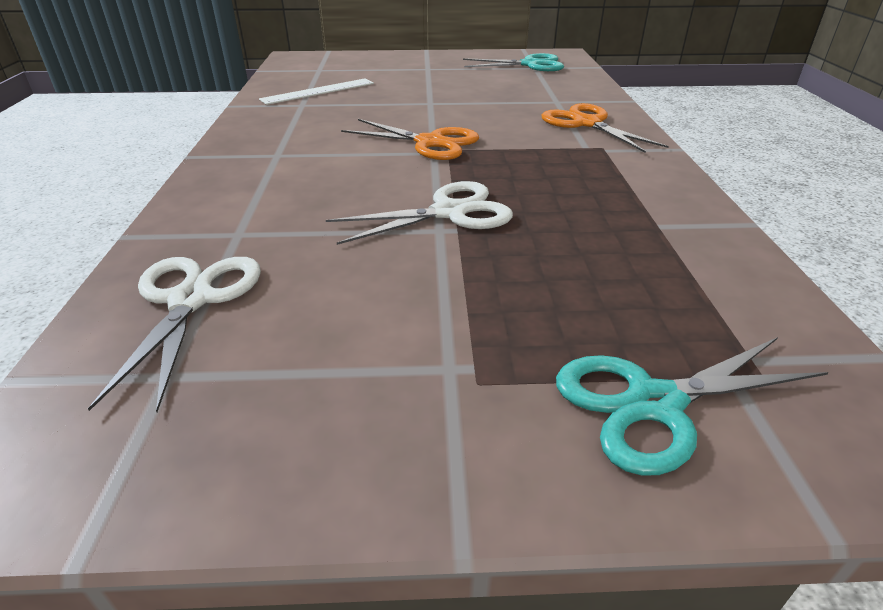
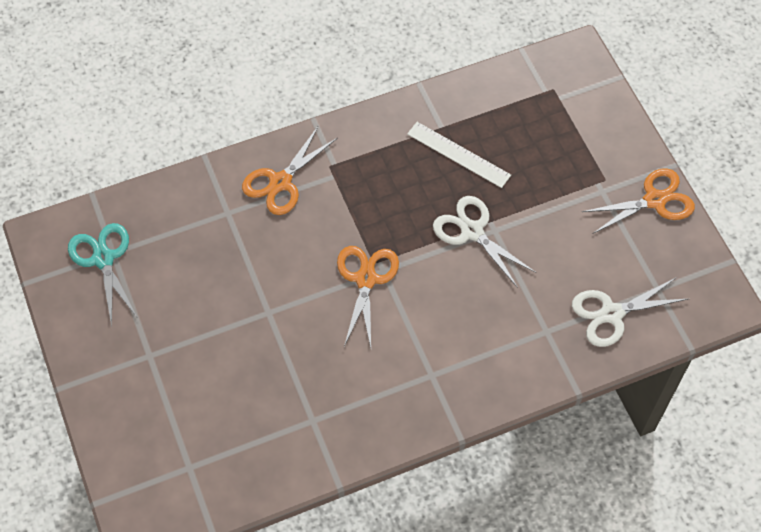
camera: 110 degrees left, 25 degrees up
(318, 91) = (268, 426): white ruler -> white ruler (458, 154)
(375, 452) = (654, 200): none -> orange scissors
(655, 403) = (587, 122): turquoise scissors -> none

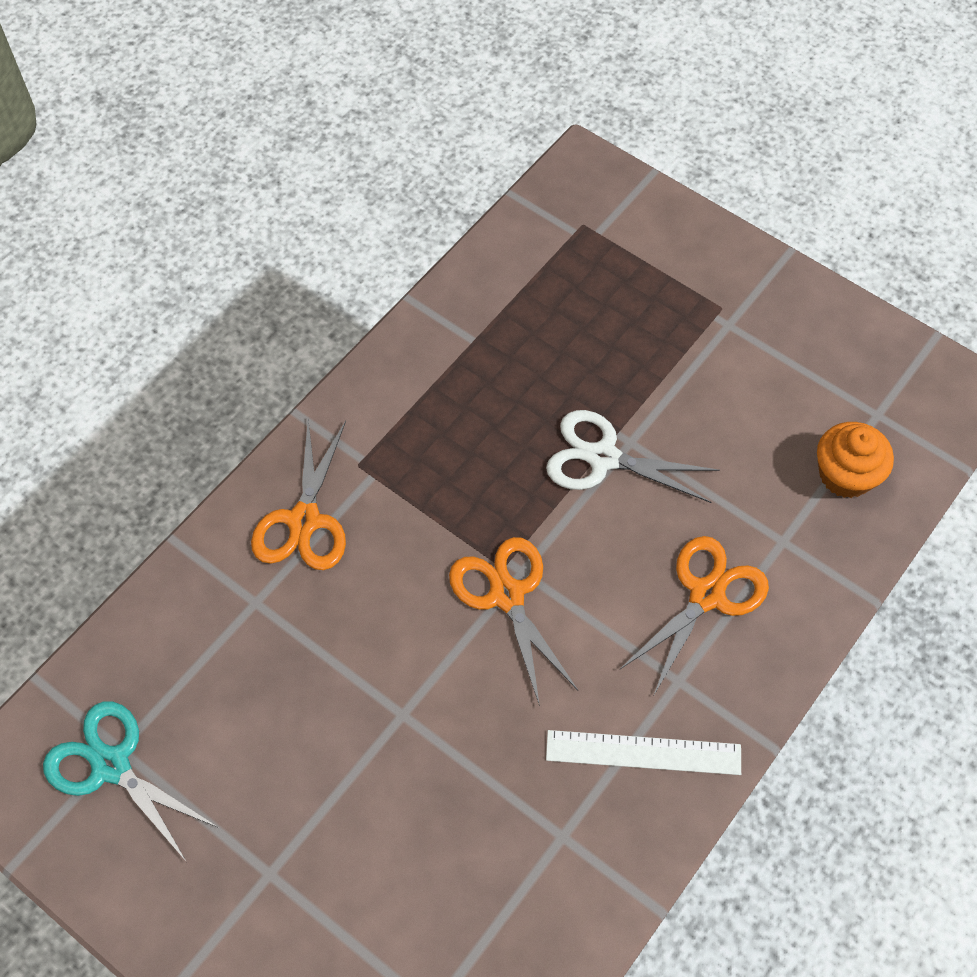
camera: 30 degrees left, 0 degrees up
(458, 154) = (519, 365): white ruler -> white ruler (643, 753)
(612, 314) = (845, 475): white scissors -> orange cupcake
(654, 200) = (797, 305): orange scissors -> orange scissors (706, 595)

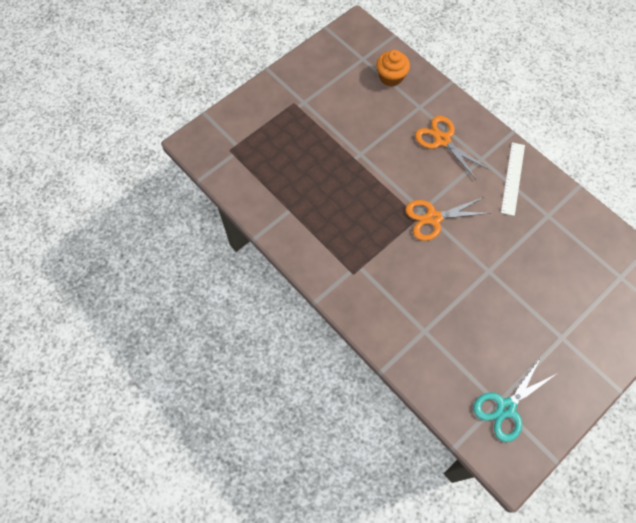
camera: 80 degrees left, 5 degrees up
(304, 520) = (381, 303): orange scissors -> none
(603, 458) = (367, 166): white scissors -> none

